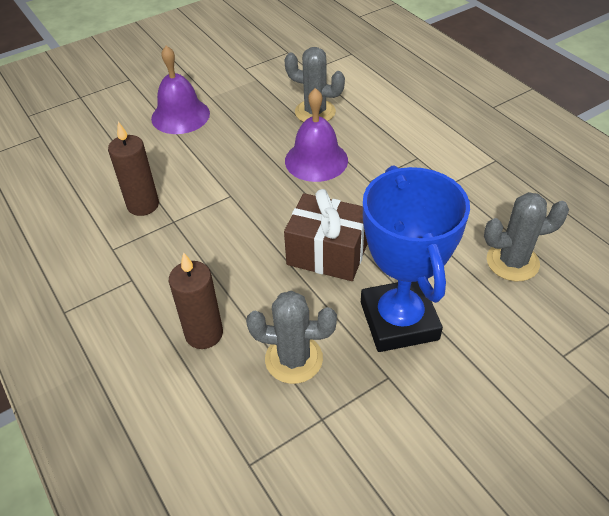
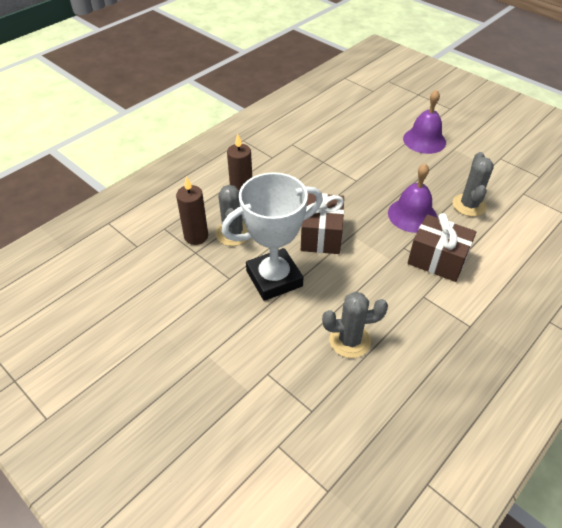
camera: 75 degrees right, 0 degrees up
(143, 205) = (331, 146): brown candle -> brown candle (196, 236)
(396, 159) = (437, 259): none -> brown gift
(399, 320) = (274, 278): blue trophy -> white trophy
(512, 262) = (350, 340): grey cactus -> grey cactus turned 75 degrees counterclockwise

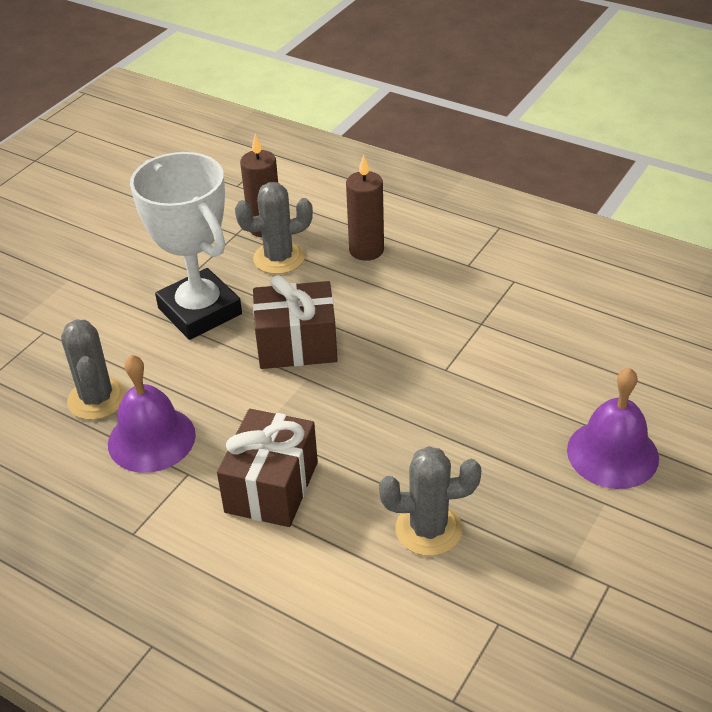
camera: 80 degrees right, 5 degrees down
(412, 215) = (375, 448): purple bell -> purple bell (151, 439)

